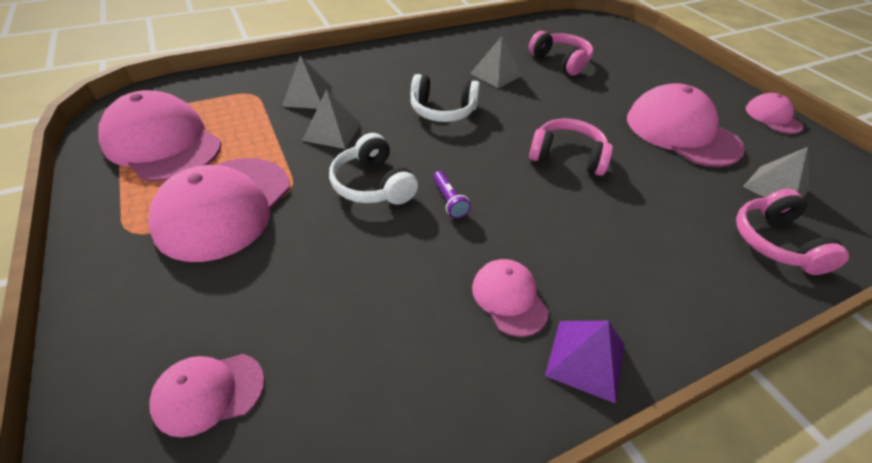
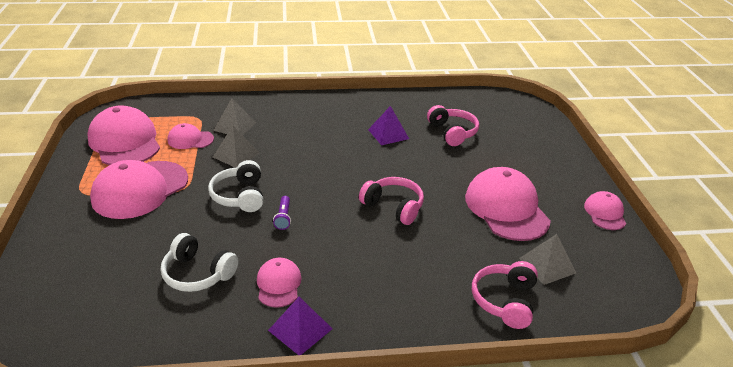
camera: 20 degrees right, 10 degrees down
(208, 393) = (80, 285): pink cap -> pink cap (190, 139)
(442, 111) = (324, 155): white headphones -> white headphones (198, 273)
(496, 74) = (388, 134): grey pyramid -> purple pyramid

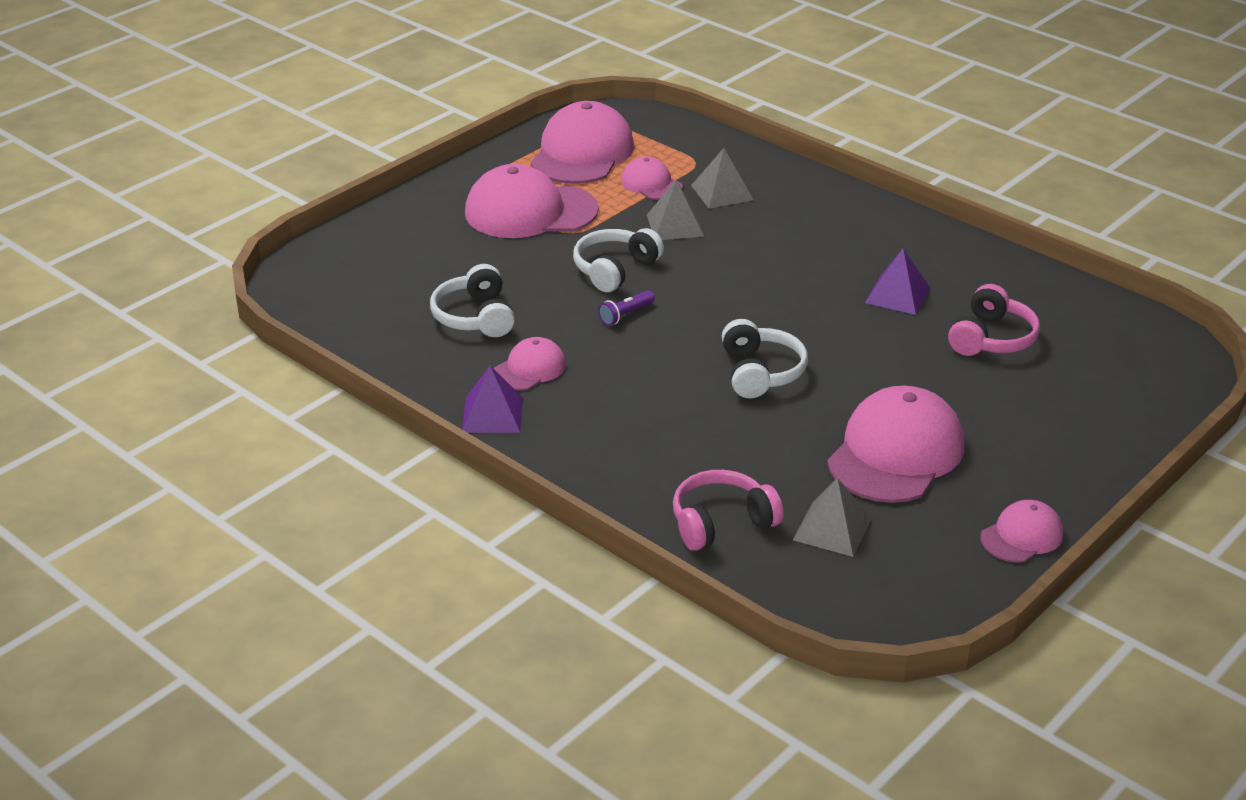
camera: 50 degrees right, 0 degrees up
(393, 207) = (760, 372): pink headphones -> white headphones

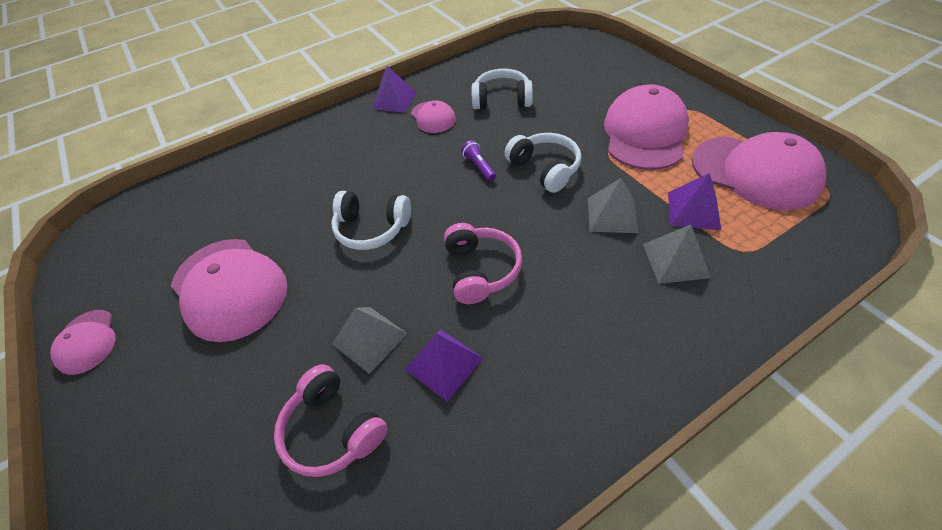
camera: 110 degrees right, 15 degrees up
(651, 184) = (693, 210): pink cap -> purple pyramid
(721, 523) = (234, 179): pink headphones -> pink headphones (481, 270)
(832, 529) = (186, 230): grey pyramid -> grey pyramid (369, 339)

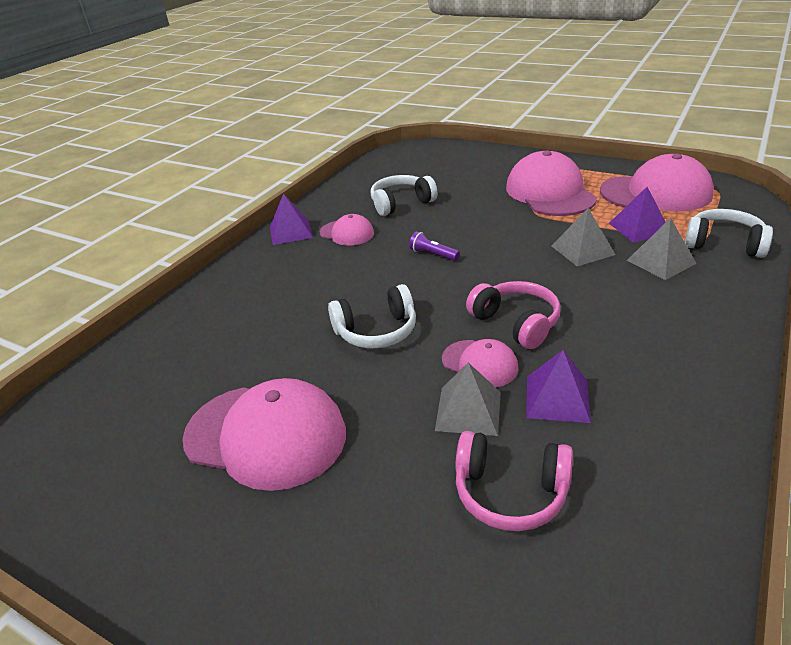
camera: 30 degrees left, 15 degrees down
(87, 341) = (120, 560): pink cap -> pink cap (479, 364)
(545, 169) = (494, 238): white headphones -> white headphones (724, 244)

